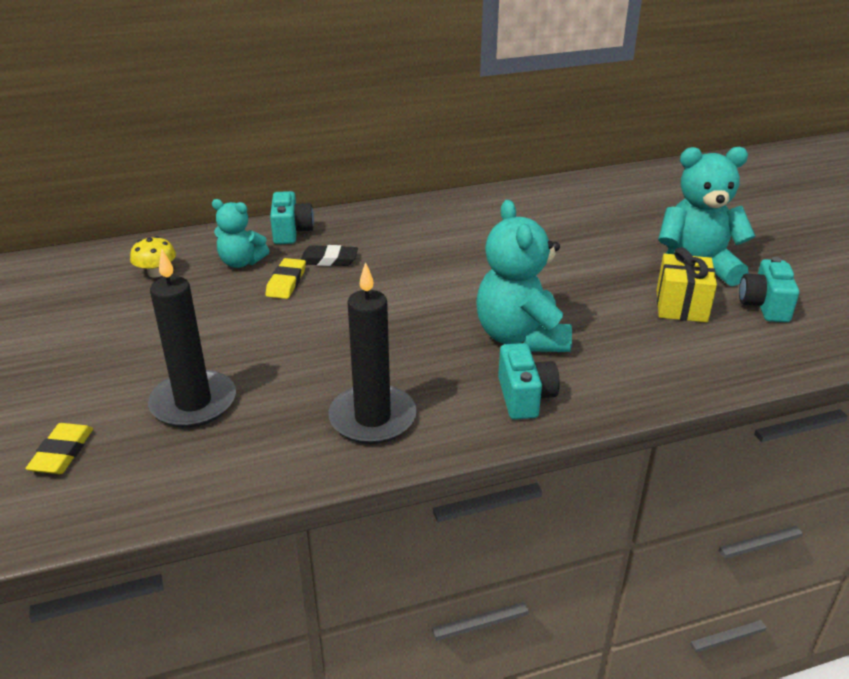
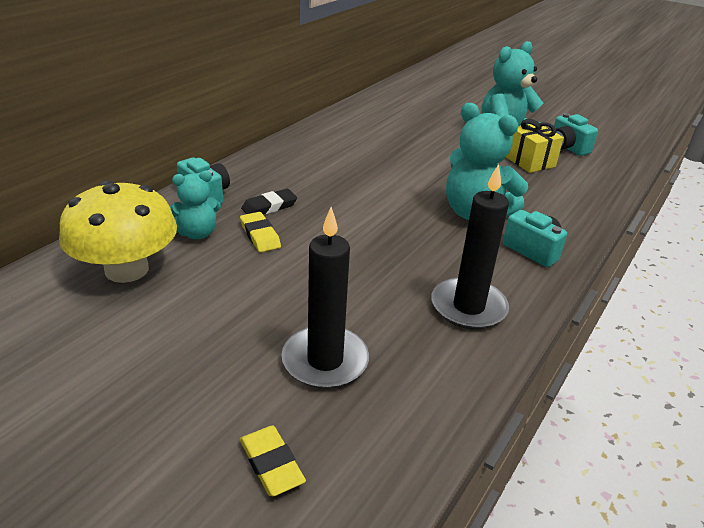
camera: 40 degrees left, 0 degrees up
(156, 273) = (127, 269): yellow mushroom -> yellow mushroom, size x2.27

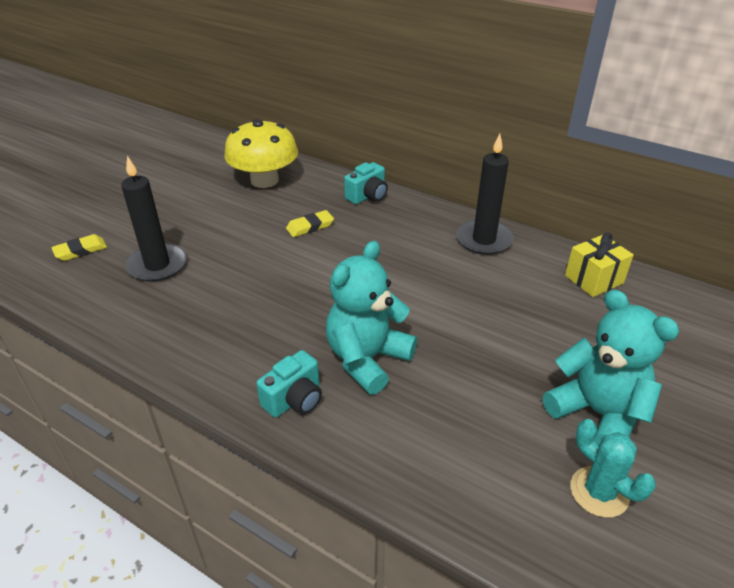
camera: 90 degrees right, 5 degrees up
(197, 233) = (310, 199): turquoise teddy bear -> none
(269, 206) = (355, 227): black eraser -> none
(468, 307) = (205, 340): black candle -> black candle (484, 240)
(530, 162) = (523, 431): yellow gift -> yellow gift (593, 279)
(567, 148) = (599, 492): turquoise camera -> turquoise cactus

